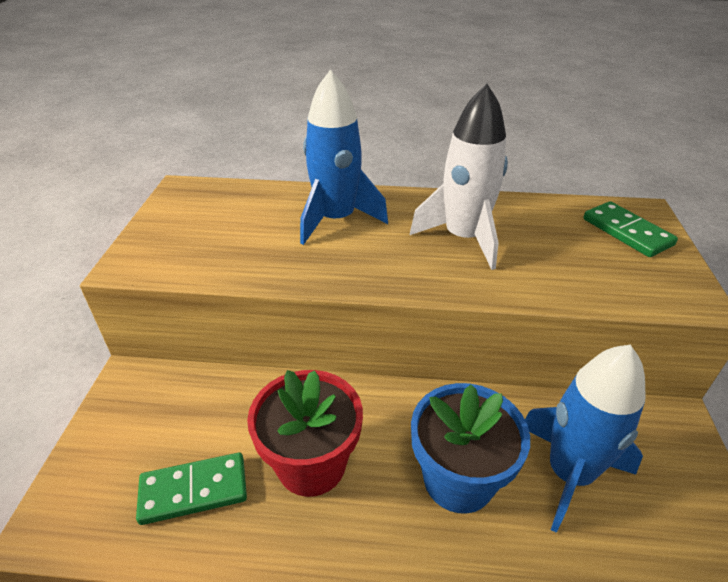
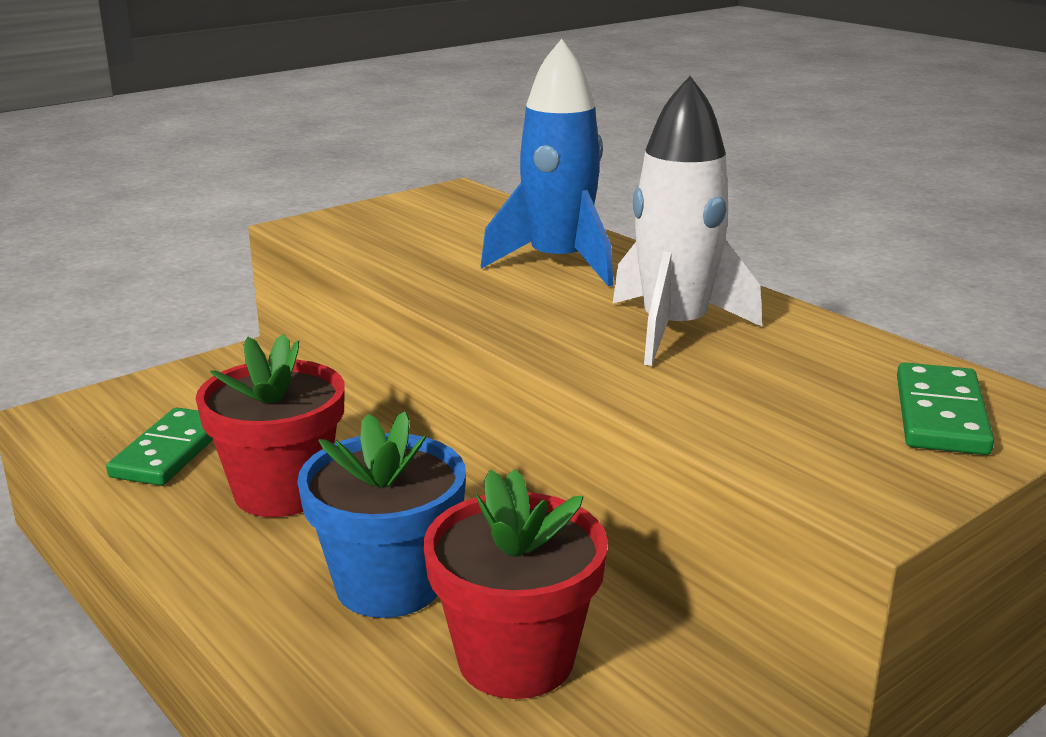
camera: 45 degrees right, 15 degrees down
(194, 490) = (170, 452): green domino -> green domino turned 75 degrees clockwise
(569, 473) = (516, 659): blue rocket -> red flower pot

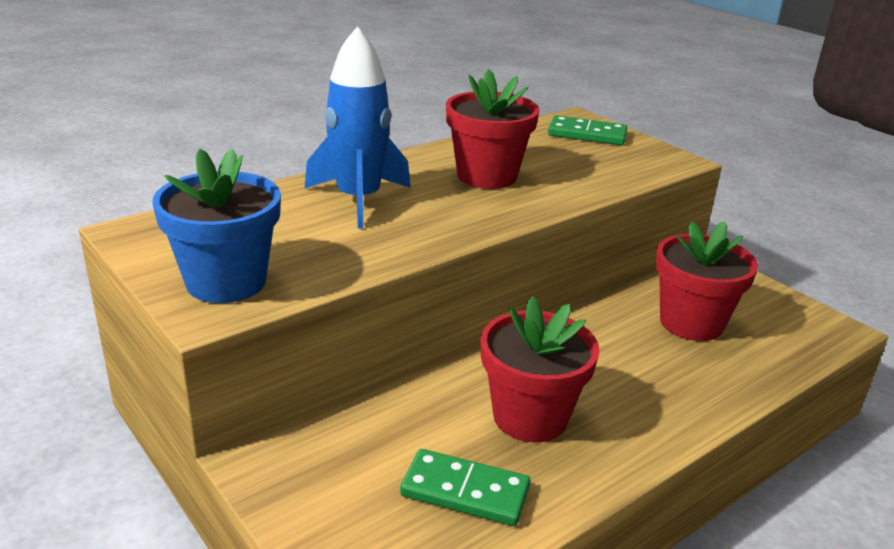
camera: 90 degrees left, 5 degrees up
(389, 585) = (637, 364): blue flower pot -> blue flower pot (226, 282)
(674, 329) = (487, 176): white rocket -> red flower pot

